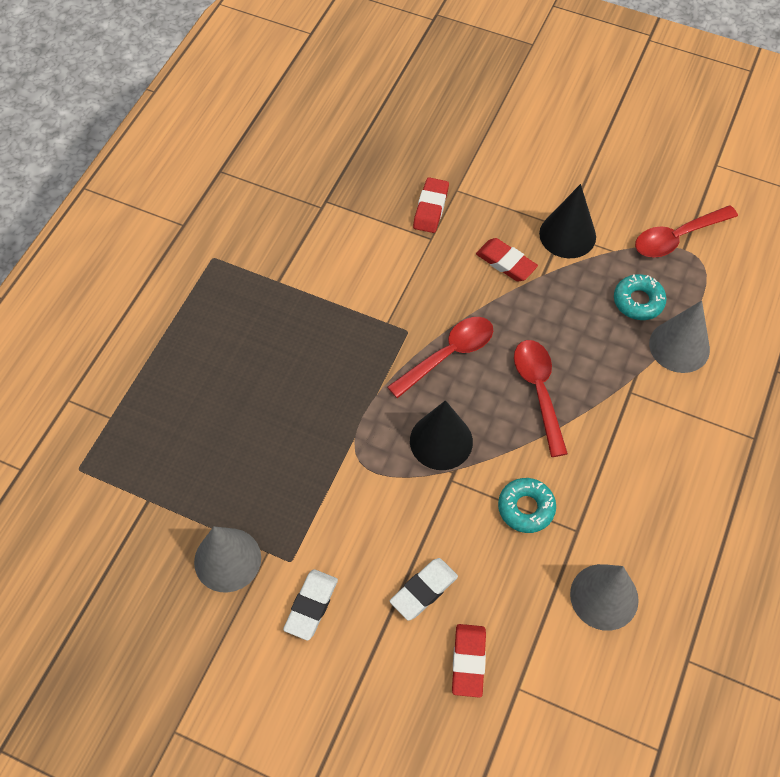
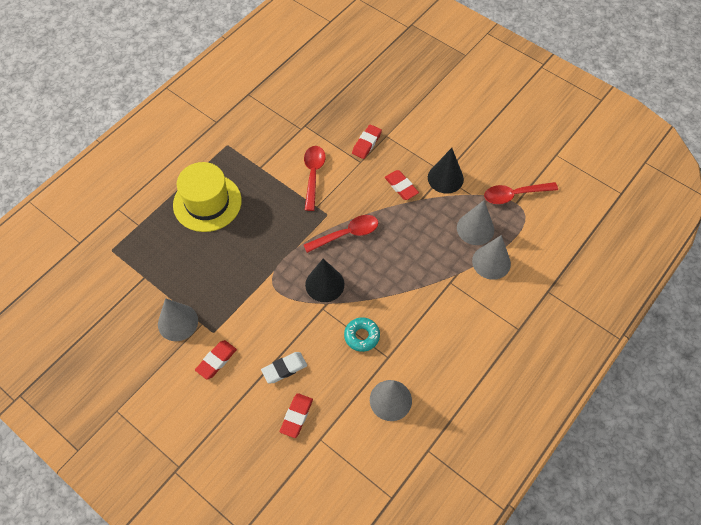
camera: 15 degrees right, 0 degrees up
(211, 356) = (207, 203): none -> yellow hat
(311, 606) = (216, 361): white eraser -> red eraser
(538, 391) = (394, 269): red spoon -> red spoon (313, 175)
(638, 301) = (475, 228): turquoise donut -> grey cone

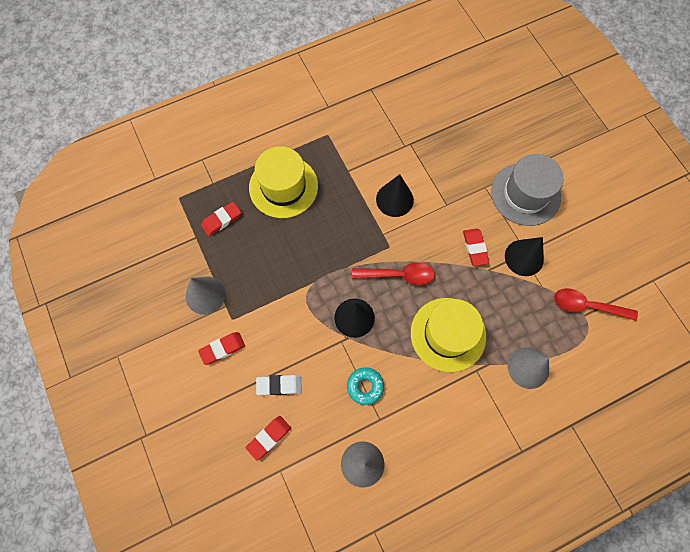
camera: 25 degrees right, 10 degrees up
(313, 175) = (394, 199): red spoon -> black cone
(366, 143) = (462, 187): red eraser -> red eraser (221, 220)
(412, 264) = (448, 334): none -> yellow hat
(422, 128) = (525, 194): none -> grey hat
(475, 228) = (529, 325): grey cone -> none

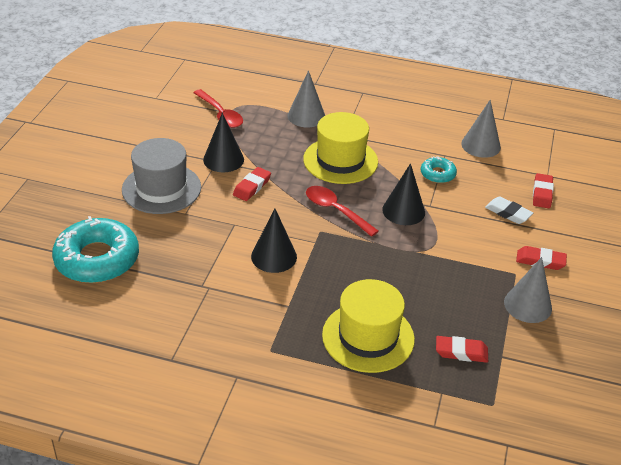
camera: 140 degrees left, 30 degrees down
(269, 437) = (542, 193): red eraser -> red eraser turned 75 degrees counterclockwise
(486, 112) = (97, 259): none -> turquoise donut

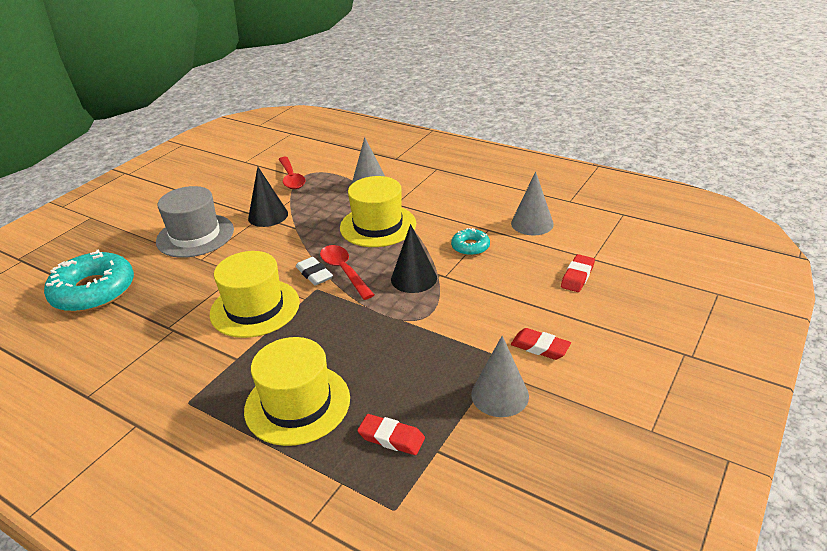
camera: 20 degrees right, 5 degrees down
(252, 187) = (277, 241): red eraser -> none
(274, 256) = (255, 308): black cone -> yellow hat
(508, 213) = (528, 292): white eraser -> white eraser (314, 274)

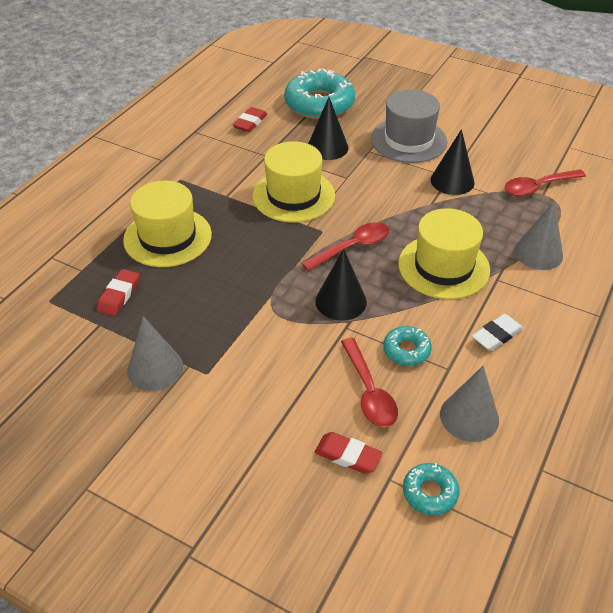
camera: 85 degrees right, 10 degrees up
(181, 285) = (327, 147): none -> black cone
(314, 274) = (346, 227): white eraser -> white eraser (496, 335)
(514, 265) = (369, 391): none -> red spoon
(540, 347) = (219, 405): red eraser -> red eraser (250, 122)
(599, 242) = (430, 492): none -> turquoise donut

